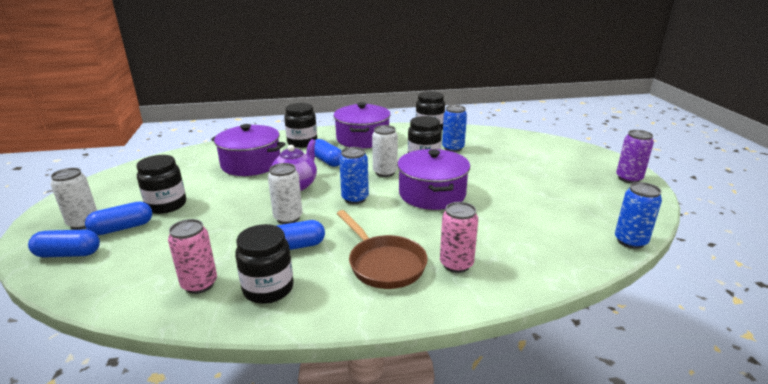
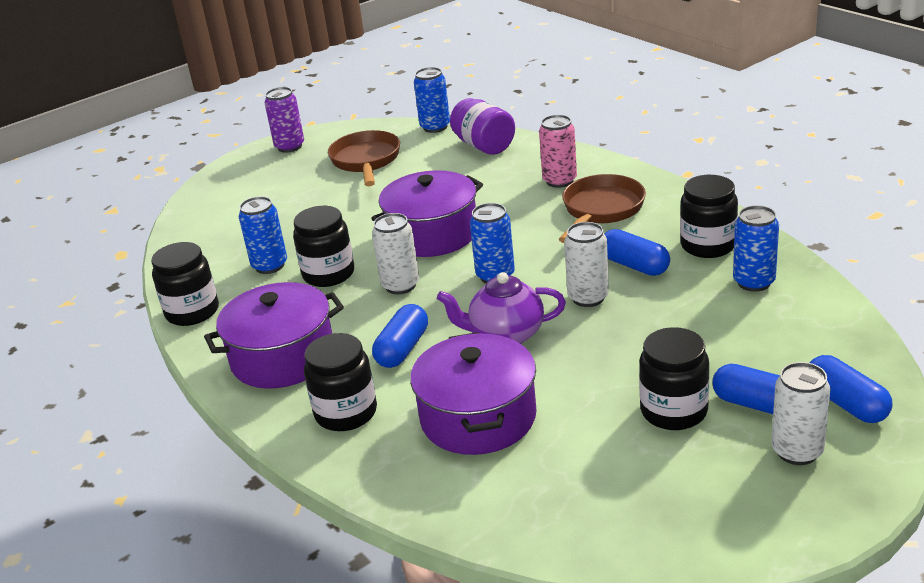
camera: 115 degrees left, 5 degrees up
(199, 284) = (754, 282): pink can -> blue can
(565, 252) = (484, 146): none -> purple jar
(576, 198) = (366, 161): none -> brown pan

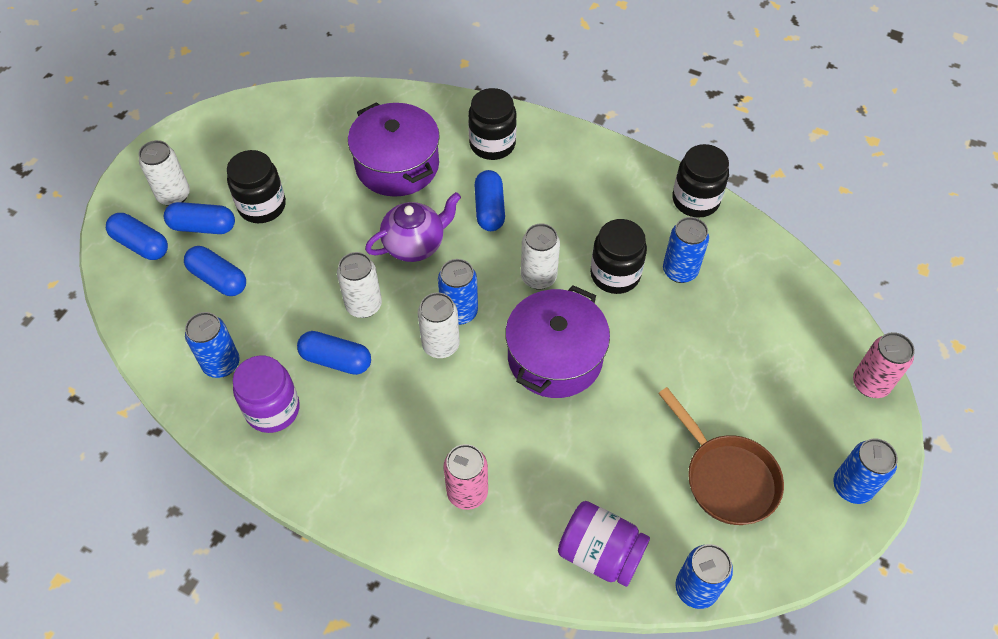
camera: 150 degrees right, 25 degrees up
(212, 183) = (870, 384): none -> pink can
(283, 357) = (578, 177): purple pot -> none
(290, 147) = (852, 487): purple can -> blue can
(528, 258) = (440, 345): none -> white can
(601, 210) = (398, 444): brown pan -> none
(708, 245) = (273, 409): black jar -> purple jar
(746, 349) = (218, 279): none -> blue capsule

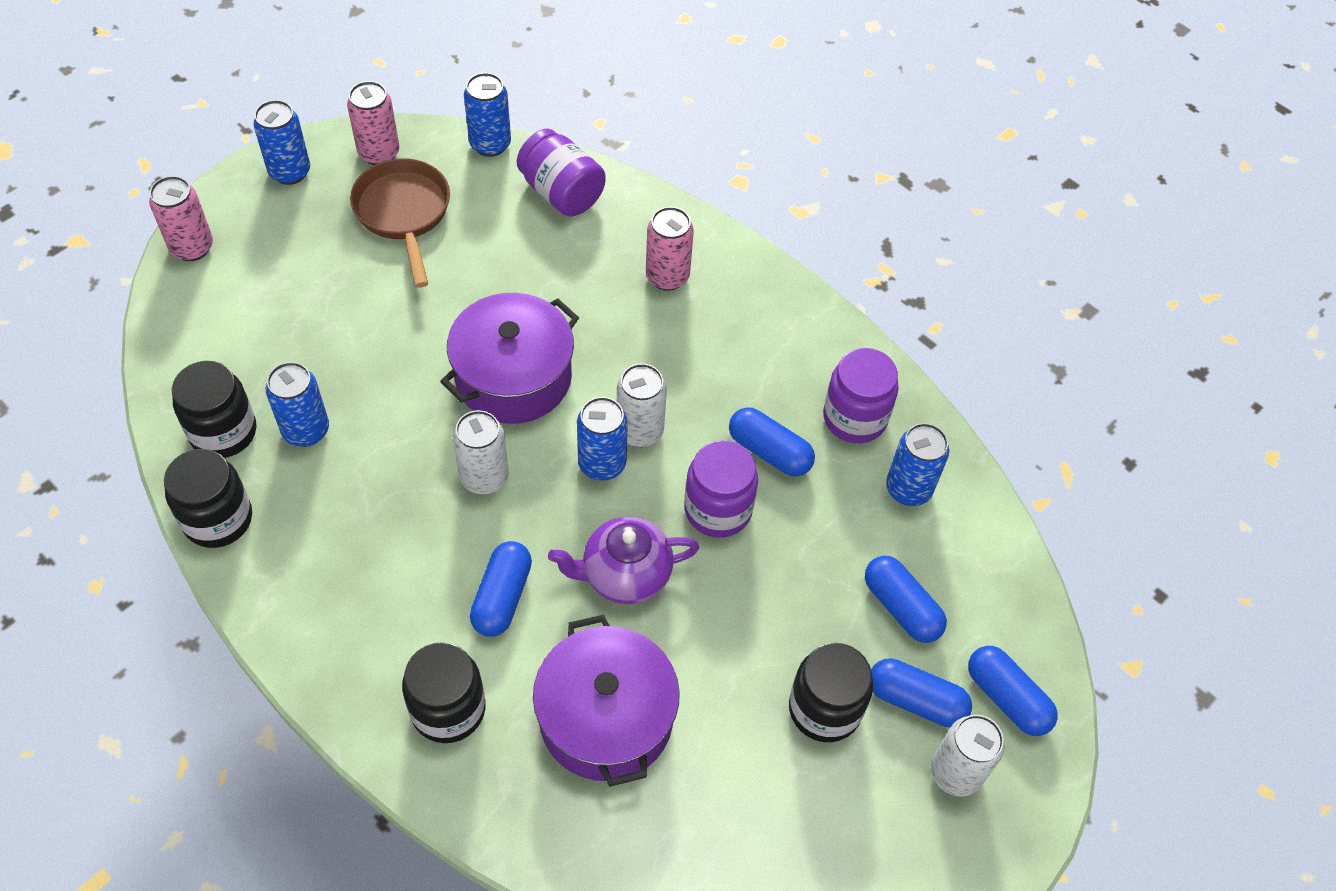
camera: 165 degrees left, 0 degrees up
(364, 305) = (718, 509): white can -> purple jar
(615, 274) = (388, 451): black jar -> black jar (223, 432)
(790, 538) = (379, 153): none -> pink can

